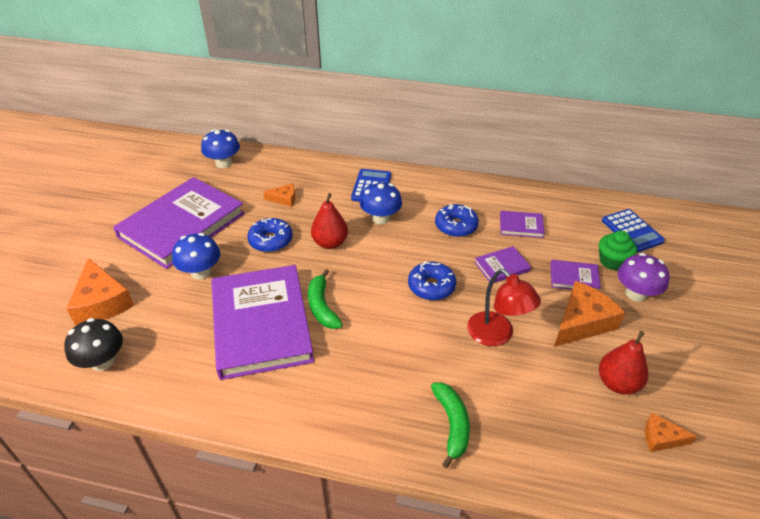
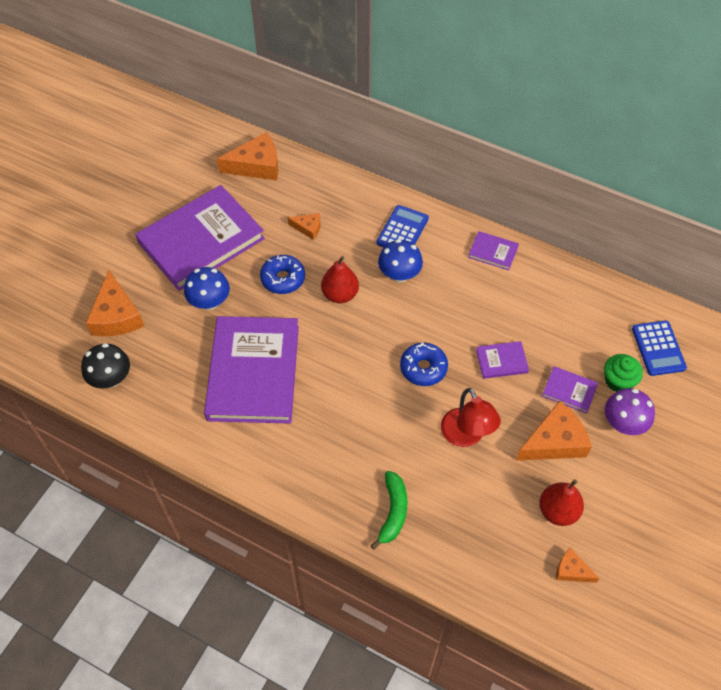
camera: 15 degrees right, 15 degrees up
(223, 163) = (256, 165): blue mushroom -> orange cheese
(322, 306) = (313, 366): green banana -> none
(456, 226) = (473, 301): blue donut -> none
(521, 226) = (542, 316): purple book -> purple book (493, 252)

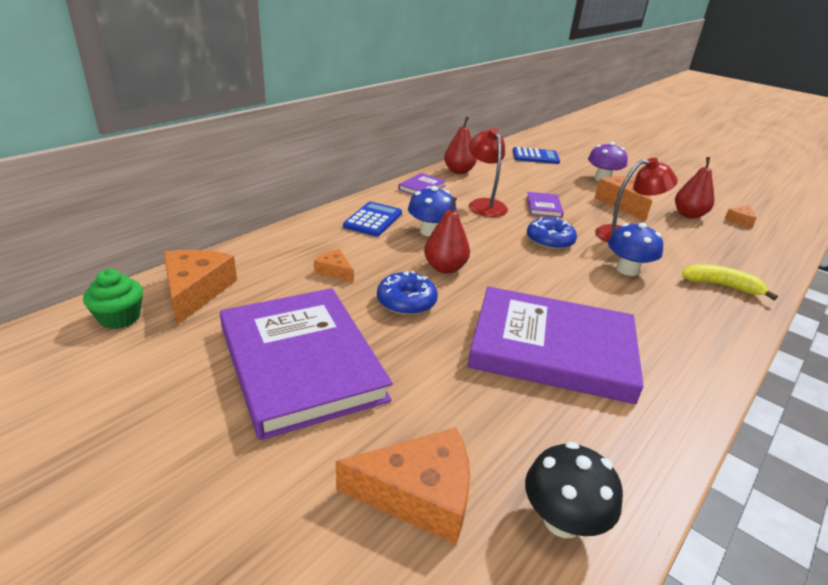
camera: 80 degrees left, 25 degrees down
(209, 302) = (423, 371): blue mushroom -> blue mushroom (627, 270)
(308, 228) = (334, 271): orange cheese -> orange cheese turned 75 degrees counterclockwise
(393, 512) = (721, 286): green banana -> yellow banana
(402, 231) = (373, 220): blue calculator -> blue calculator turned 75 degrees clockwise
(480, 309) = (484, 204): none -> red lamp
(557, 276) = (458, 171): none -> red pear
(569, 391) = (574, 189): purple book -> none
(618, 381) = (564, 173): green cupcake -> green cupcake (120, 318)

